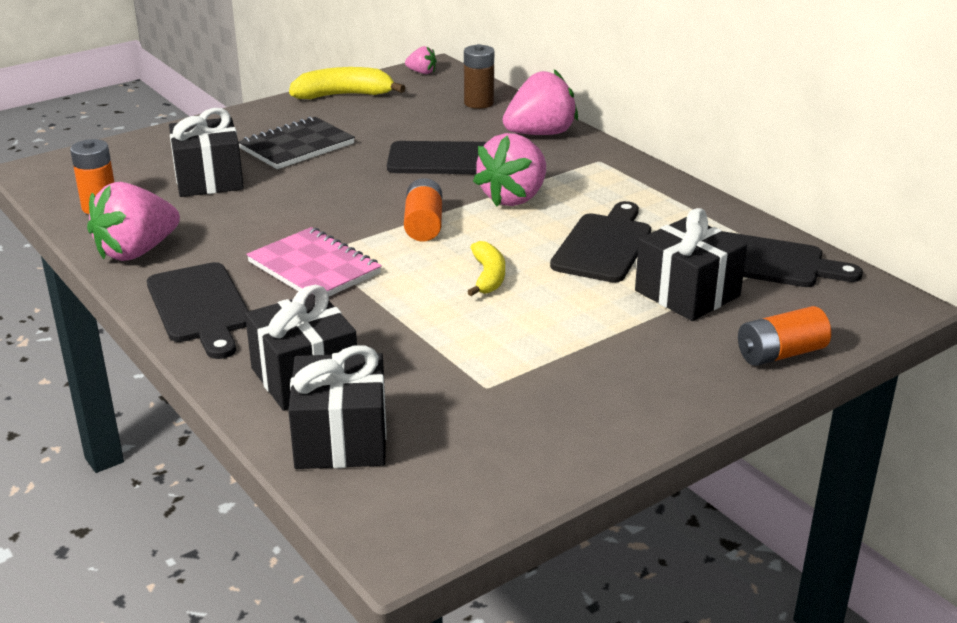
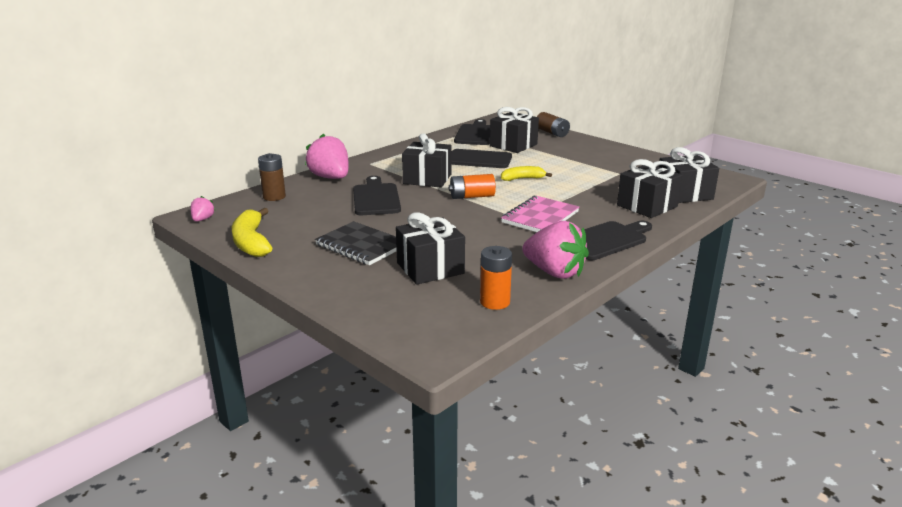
camera: 100 degrees left, 5 degrees down
(514, 198) = (427, 179): pink strawberry -> black gift
(780, 354) = (552, 133): orange battery -> brown battery

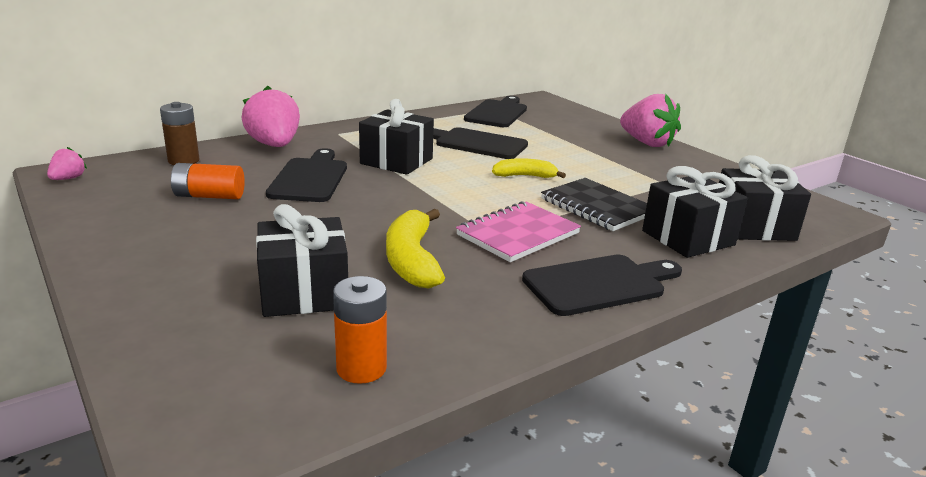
camera: 10 degrees right, 0 degrees up
(251, 242) = (97, 217): yellow banana -> yellow banana (412, 260)
(361, 246) = (235, 243): black notebook -> black notebook (597, 207)
(472, 196) = (439, 192): orange battery -> orange battery (209, 196)
(513, 145) = (538, 131): black gift -> none
(552, 133) = (598, 122): brown battery -> none
(554, 272) = (489, 328): pink strawberry -> pink strawberry (647, 143)

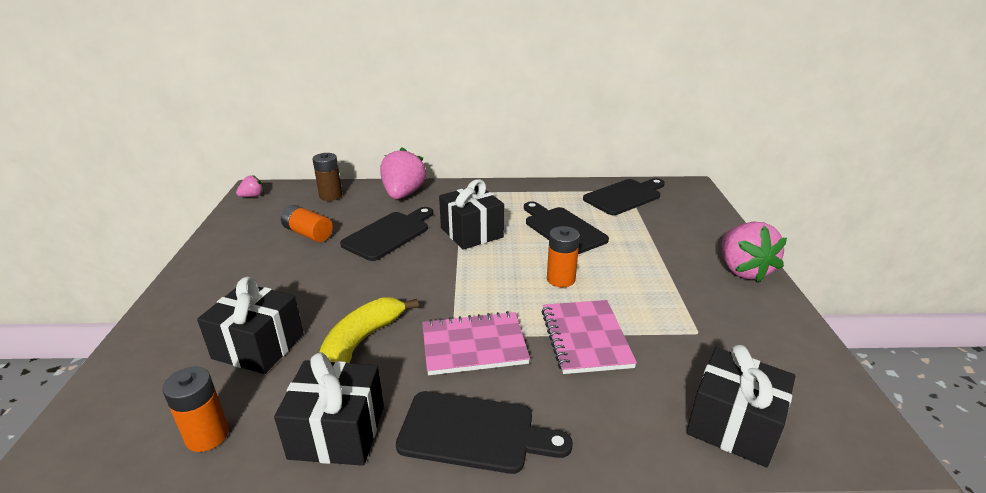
camera: 35 degrees right, 5 degrees up
(525, 176) = (561, 279): yellow banana -> orange battery
(597, 207) = (585, 338): black notebook -> pink notebook
(688, 238) = (634, 411): black gift -> black gift (337, 432)

